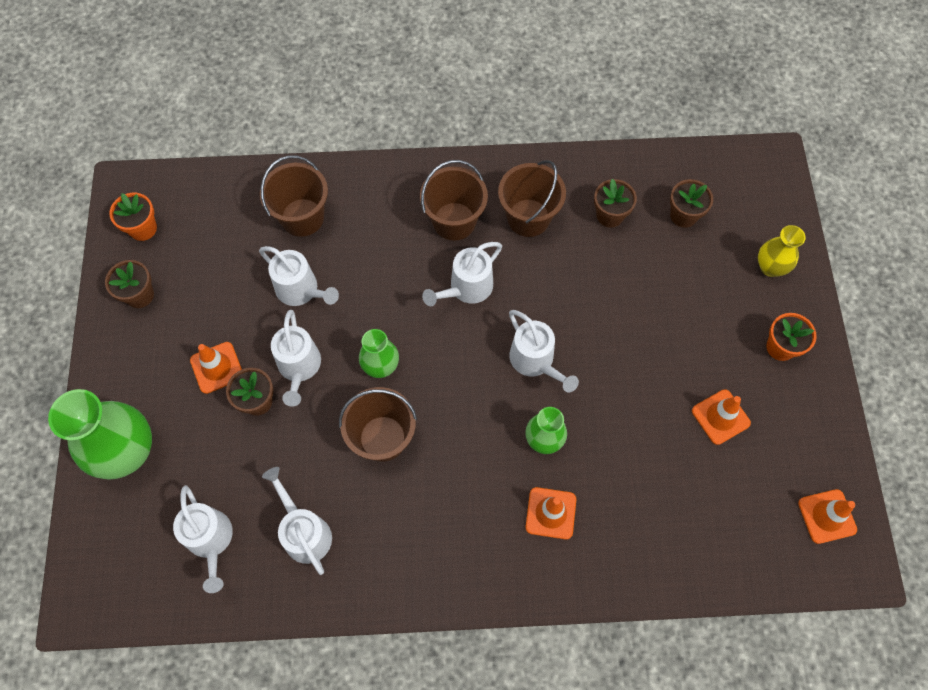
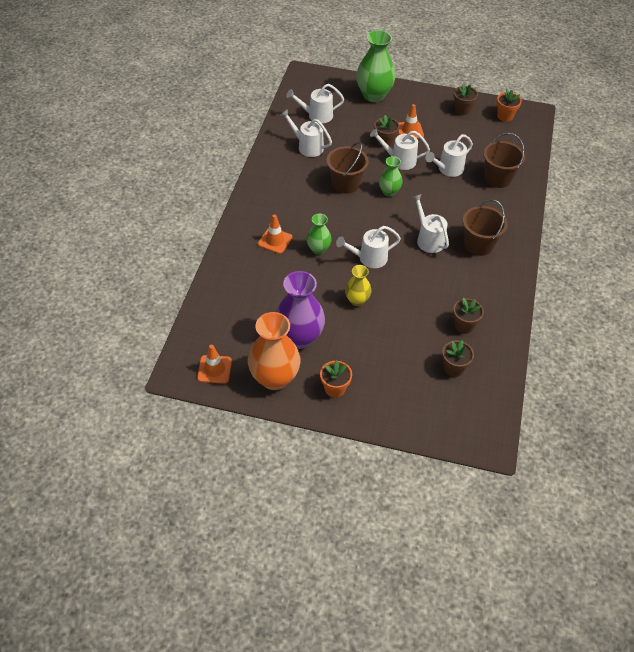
camera: 105 degrees right, 15 degrees down
(304, 531) = (307, 146): white watering can -> white watering can turned 135 degrees counterclockwise
(528, 218) = (472, 282): brown bucket -> none
(720, 417) = (299, 337): orange traffic cone -> purple vase
(770, 267) = (397, 406): yellow vase -> yellow vase (357, 300)
(801, 429) = (274, 378): none -> orange vase

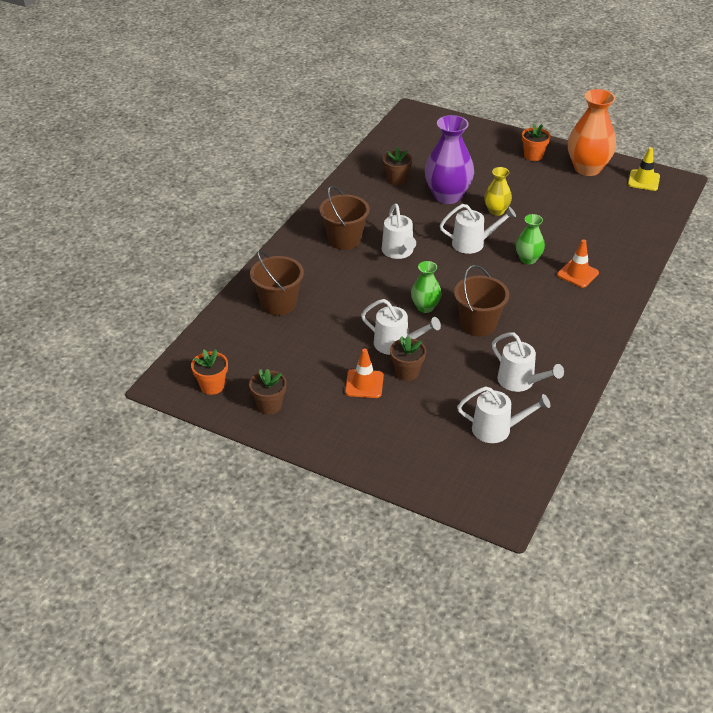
camera: 165 degrees left, 10 degrees down
(214, 369) = (643, 180): orange traffic cone -> yellow traffic cone
(299, 337) = (560, 191): purple vase -> purple vase (447, 196)
(373, 95) = (396, 452): green vase -> none
(447, 169) = (337, 323): white watering can -> none
(453, 368) = (421, 154): brown flower pot -> none

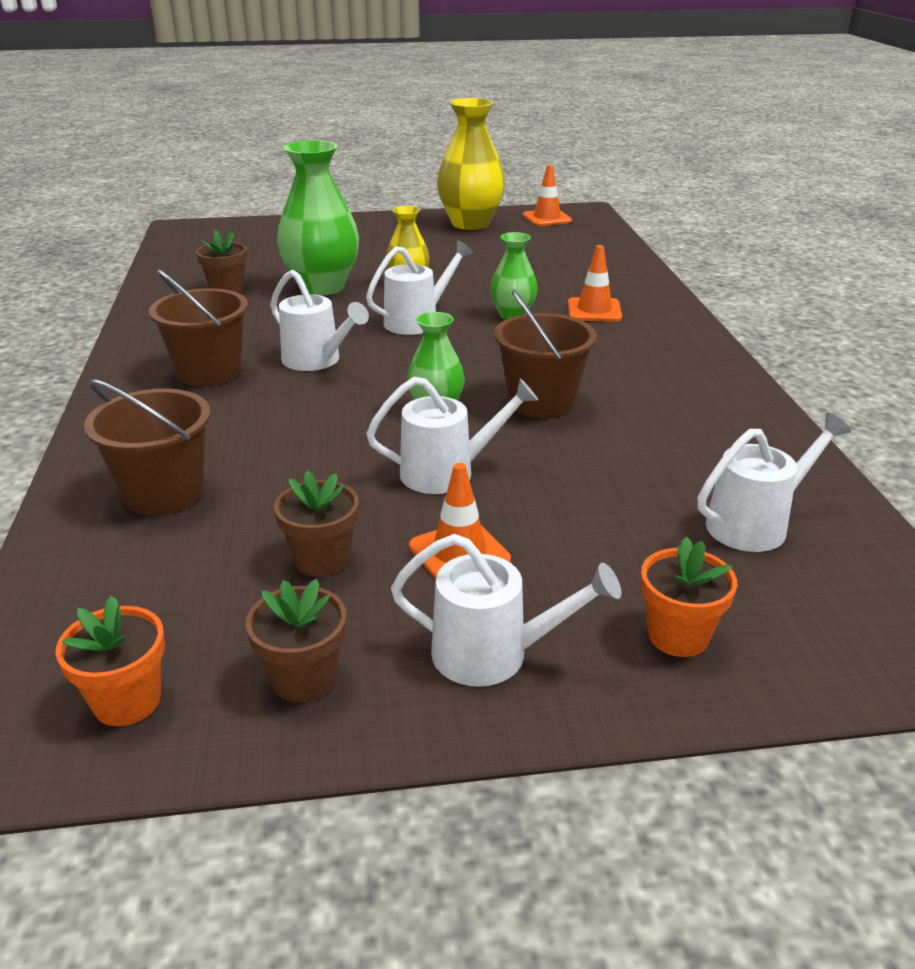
camera: 35 degrees left, 10 degrees down
(407, 372) = (512, 505): brown flower pot -> brown flower pot (322, 560)
(447, 196) = (322, 287): purple vase -> green vase
(520, 382) = (695, 447): white watering can -> white watering can (494, 654)
(533, 156) = (391, 228): orange flower pot -> orange flower pot (678, 636)
(587, 168) = (470, 224): orange vase -> yellow vase
(643, 180) = (547, 218): yellow traffic cone -> orange traffic cone

